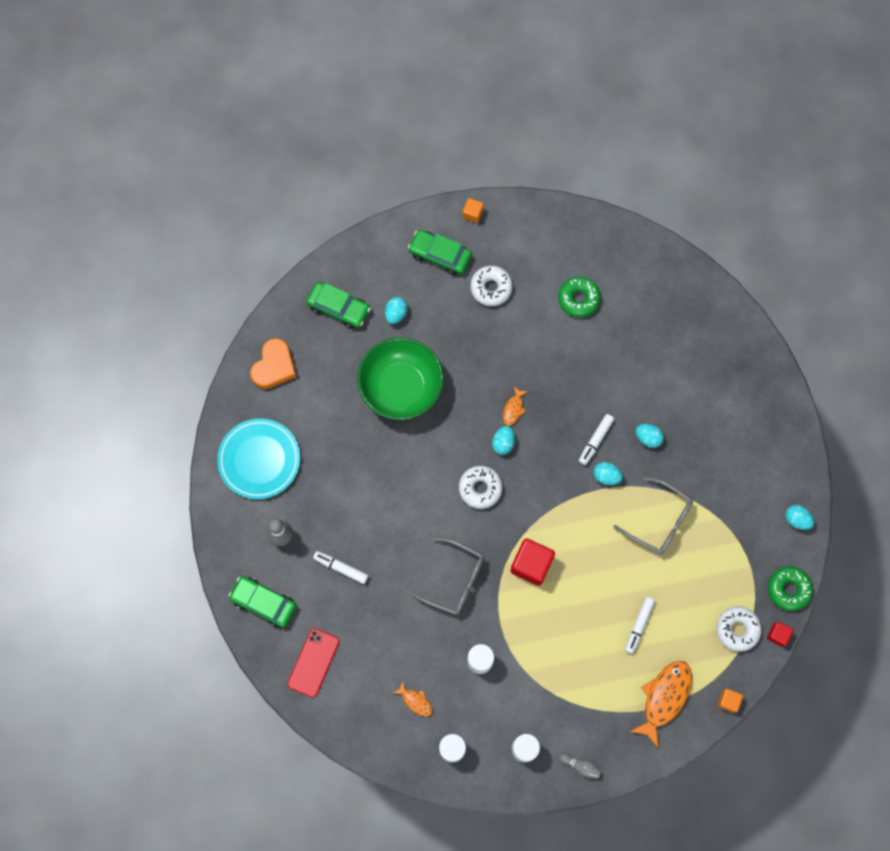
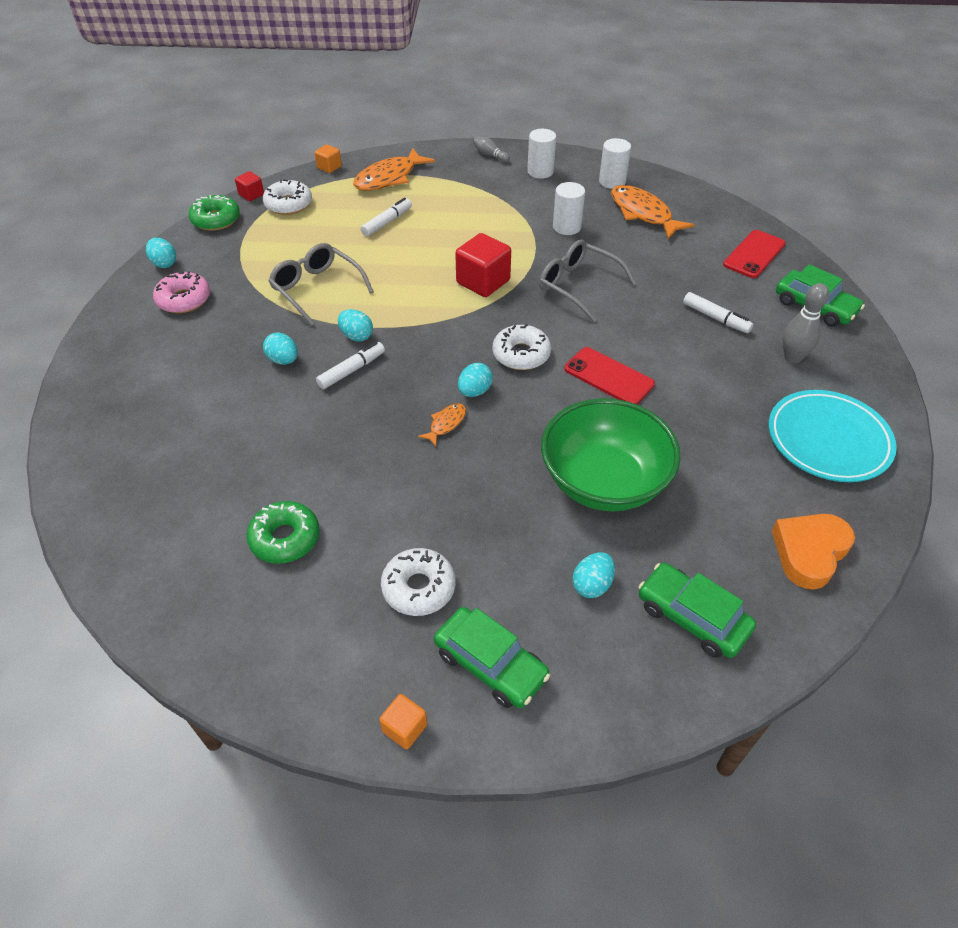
camera: 165 degrees left, 25 degrees down
(413, 482) = (608, 376): none -> red phone
(415, 701) = (643, 213): orange fish -> orange fish, size x2.04
(755, 481) = (184, 299): none -> pink donut

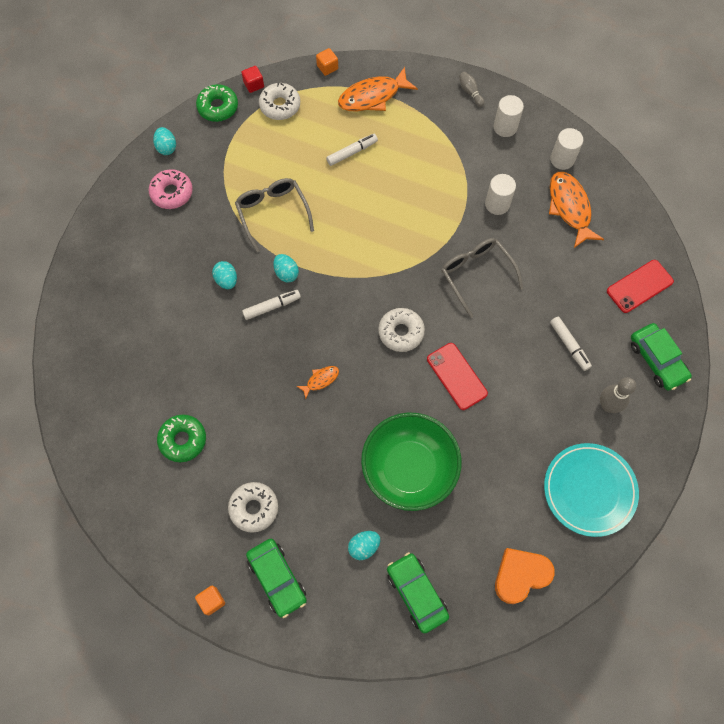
camera: 20 degrees right, 20 degrees up
(474, 391) = (352, 357): turquoise egg -> none
(483, 282) = (403, 246): red cube -> none

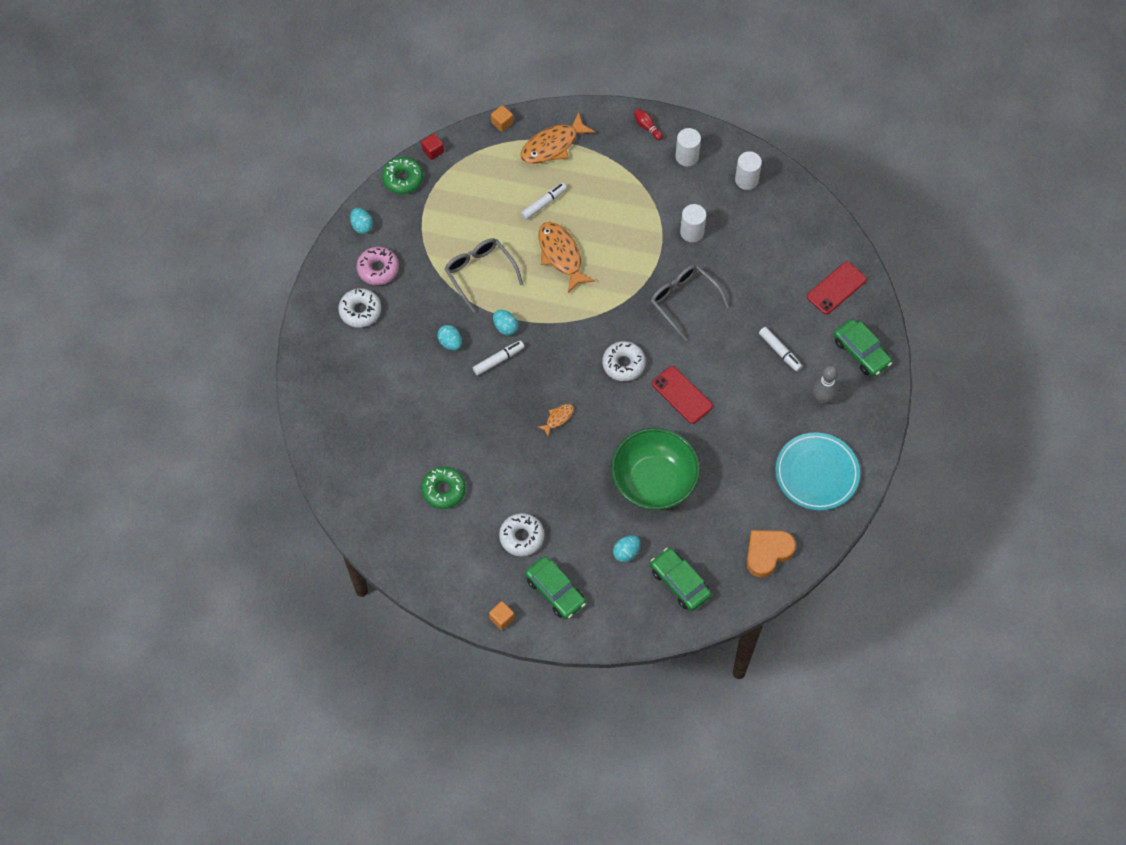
camera: 10 degrees left, 5 degrees down
(280, 105) = (463, 168): white donut -> white donut (360, 311)
(470, 92) = (647, 127): grey bowling pin -> red bowling pin
(570, 208) = (761, 225): orange fish -> orange fish (561, 255)

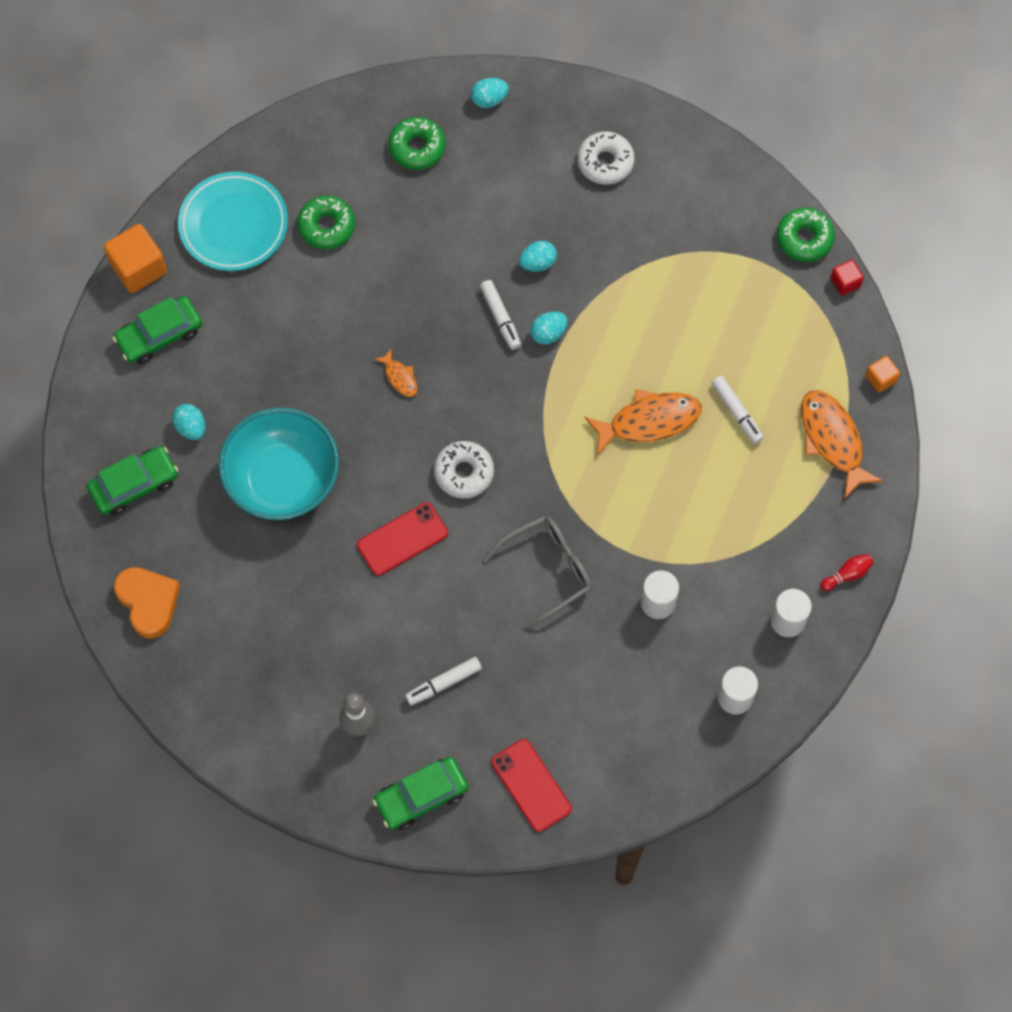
camera: 100 degrees right, 5 degrees up
(362, 226) = (736, 179): turquoise egg -> turquoise egg (489, 99)
(366, 439) = (417, 147): none -> green donut
(378, 269) = (665, 191): pink donut -> none
(479, 273) = (638, 314): grey glasses -> none
(502, 618) = (138, 268): orange cube -> orange cube, size x1.87
(521, 537) = (241, 307): white donut -> none
(653, 481) = (282, 479): green bowl -> turquoise bowl
(816, 473) = (248, 691): turquoise plate -> turquoise plate (233, 224)

